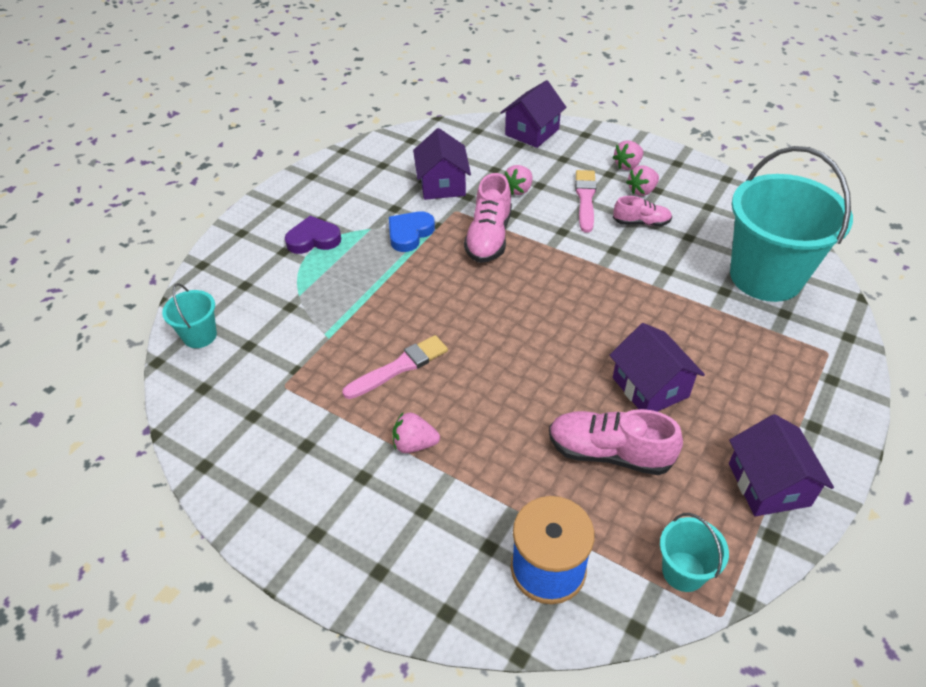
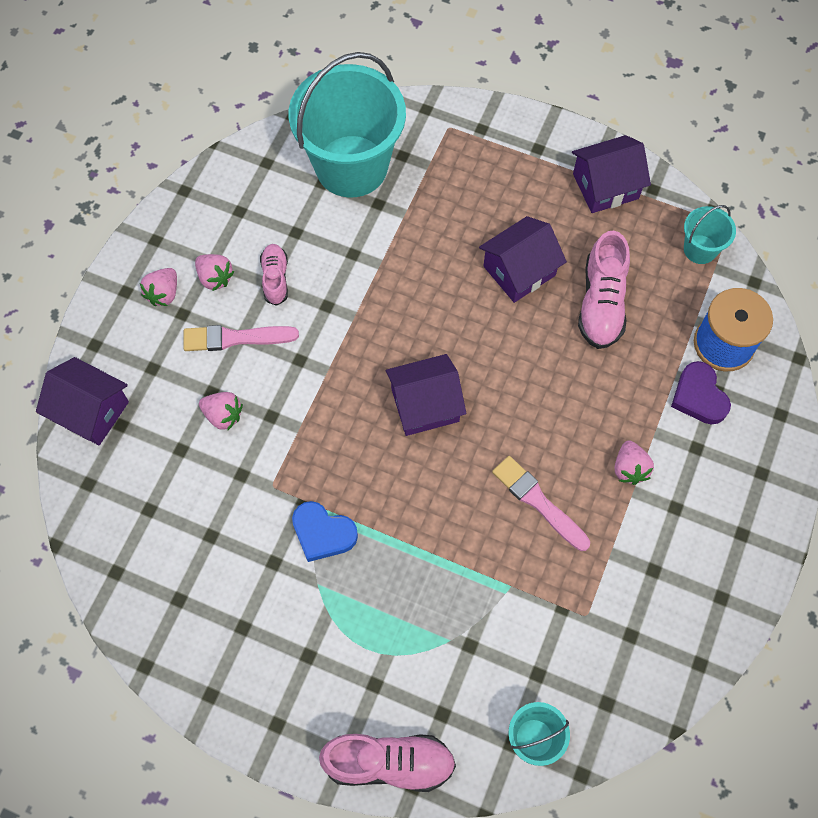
camera: 100 degrees left, 20 degrees up
(313, 239) = (347, 652): purple heart -> purple heart (699, 396)
(442, 184) = (219, 510): purple house -> purple house (425, 405)
(489, 238) = (320, 439): pink shoe -> pink shoe (389, 763)
(627, 165) = (163, 294): pink strawberry -> pink strawberry turned 75 degrees clockwise

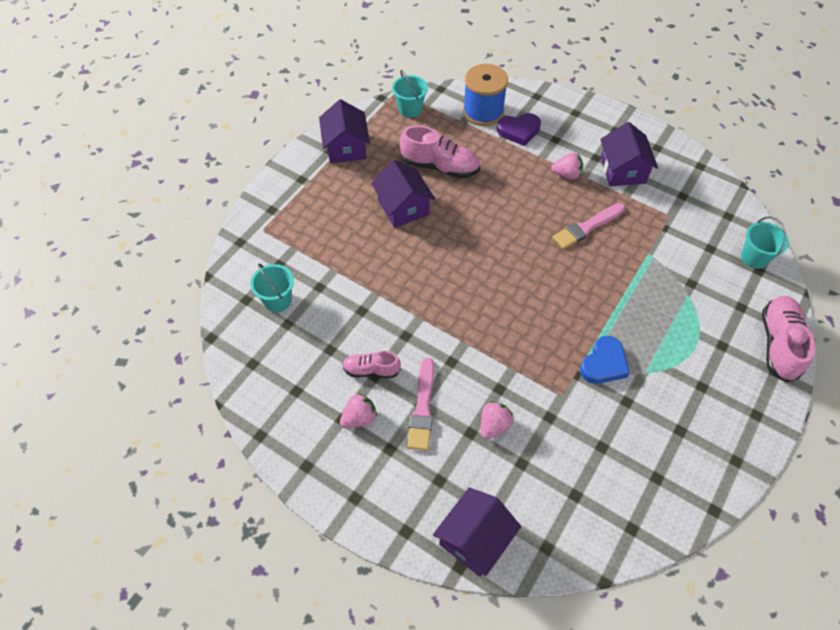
camera: 80 degrees left, 10 degrees down
(163, 294) = (365, 463): pink strawberry -> none
(351, 166) = (277, 300): turquoise bucket -> turquoise bucket, size x0.44
(425, 405) = (504, 281): purple house -> purple house (622, 170)

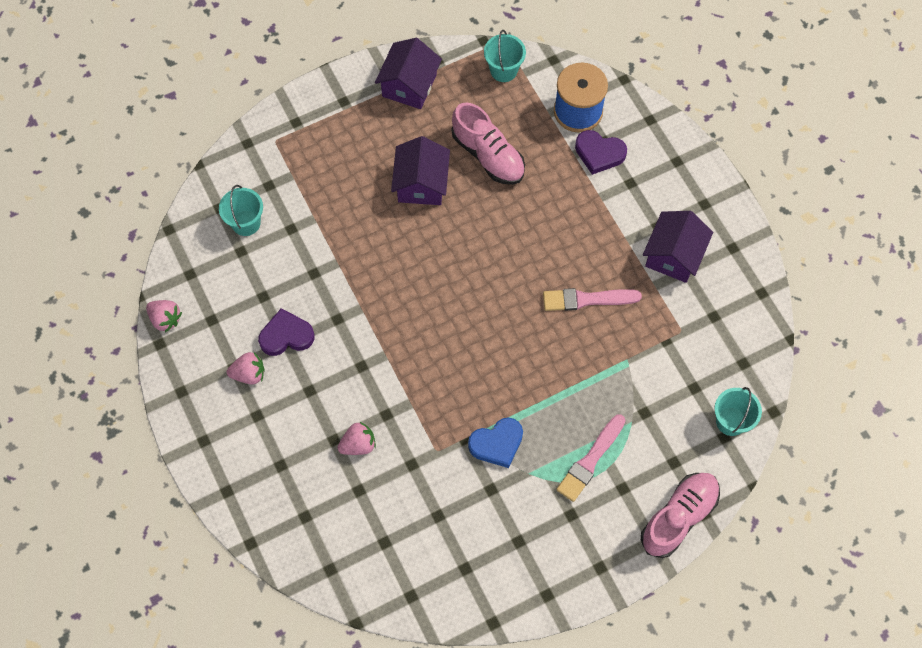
camera: 30 degrees right, 10 degrees up
(371, 370) = (286, 335): pink shoe -> purple heart
(422, 407) = (308, 394): pink brush -> pink brush (590, 460)
(474, 539) = (276, 529): purple house -> none
(567, 175) = (611, 230): pink strawberry -> pink strawberry (165, 319)

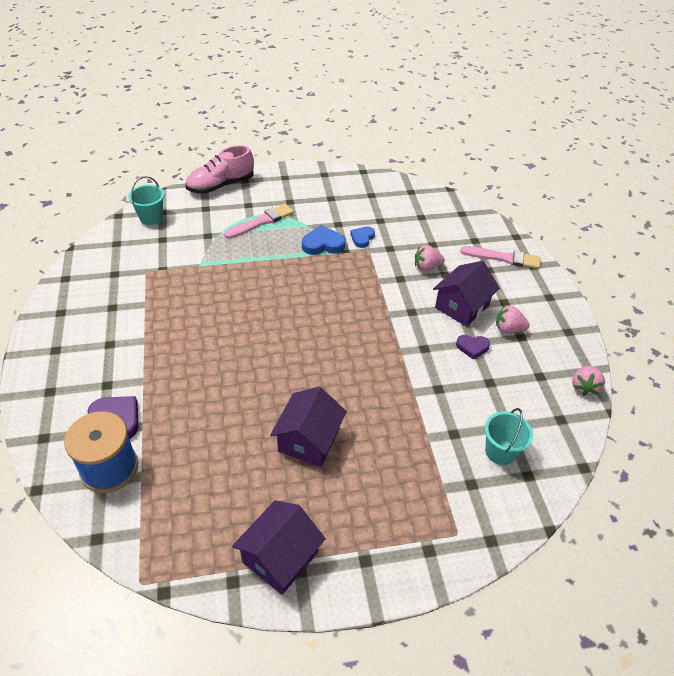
camera: 165 degrees left, 20 degrees down
(165, 319) = (584, 387): pink strawberry -> pink strawberry turned 120 degrees counterclockwise
(286, 335) = (472, 347): purple heart -> purple heart, size x0.66
(451, 471) = (362, 238): none -> blue heart
(488, 155) = (228, 449): pink shoe -> none
(503, 70) = (161, 542): turquoise bucket -> none
(587, 299) = (205, 308): pink brush -> pink brush (503, 258)
(673, 255) = (113, 319): purple house -> purple house (462, 306)

